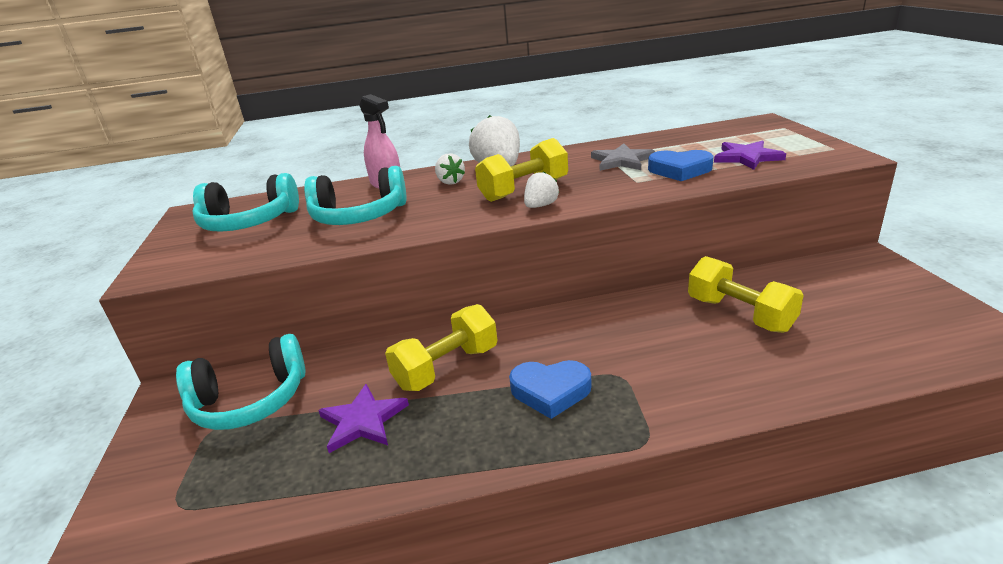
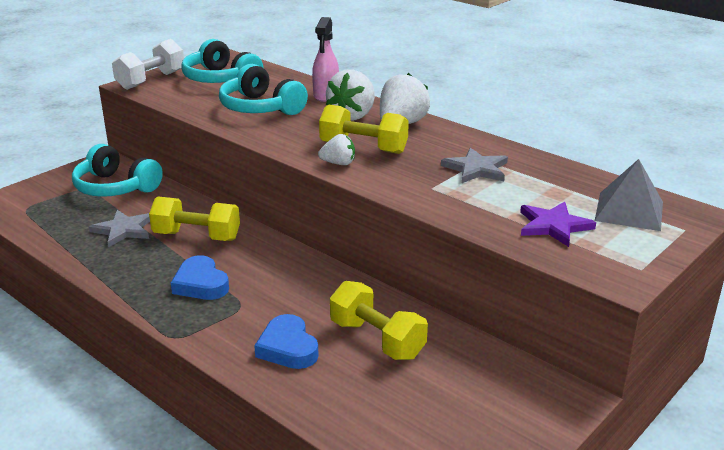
camera: 50 degrees right, 0 degrees up
(165, 261) = (151, 80): none -> white dumbbell
(363, 421) = (123, 230): purple star -> grey star
(450, 182) = (353, 116): white strawberry -> white strawberry, size x1.78
(680, 170) = (480, 200): blue heart -> blue heart (288, 348)
(739, 314) = (377, 339): yellow dumbbell -> yellow dumbbell turned 60 degrees counterclockwise
(743, 134) = (629, 211): none -> grey pyramid

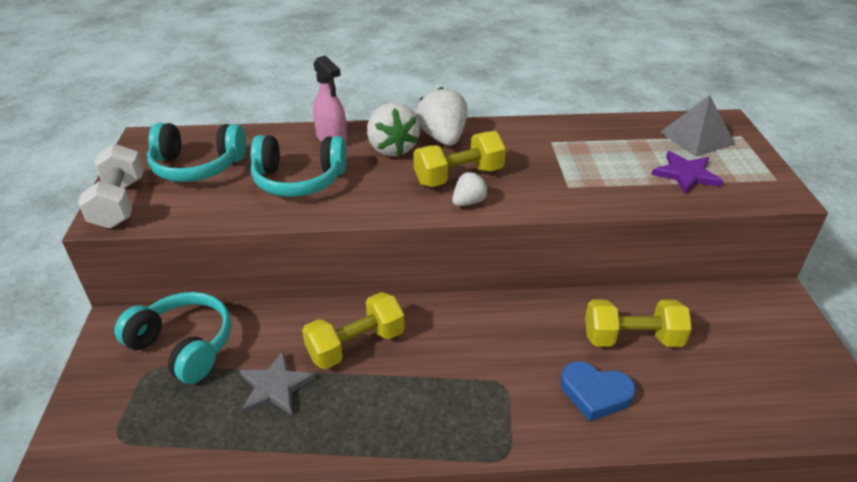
camera: 45 degrees left, 10 degrees up
(116, 187) = (183, 346): turquoise headphones -> turquoise headphones turned 135 degrees counterclockwise
(201, 284) = (439, 389): blue heart -> none
(476, 169) = (563, 153): grey star -> none

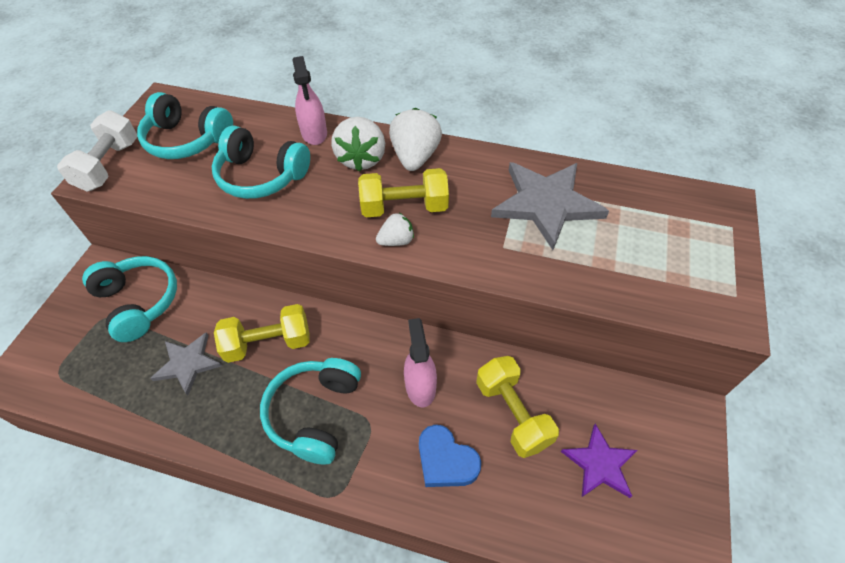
camera: 20 degrees right, 15 degrees up
(442, 392) = (315, 413): none -> turquoise headphones
(533, 340) = (420, 386): none -> pink spray bottle
(584, 149) = (546, 204): none -> grey star
(632, 339) = (512, 413): yellow dumbbell -> yellow dumbbell turned 45 degrees clockwise
(686, 174) = (636, 263): purple star -> purple star (600, 464)
(696, 138) = (678, 217): grey pyramid -> none

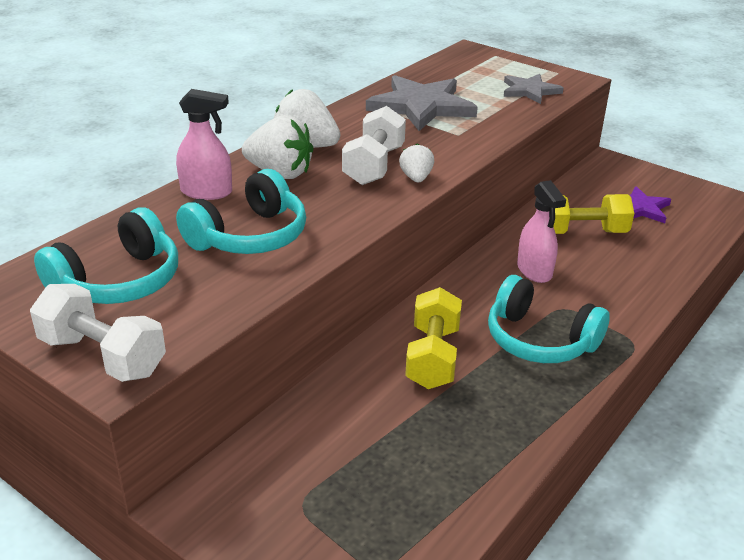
camera: 70 degrees left, 20 degrees down
(138, 302) = (297, 465): turquoise headphones -> none
(187, 364) = (429, 427): grey star -> grey star (530, 91)
(404, 207) = (374, 166): yellow dumbbell -> white dumbbell
(420, 386) = (534, 271): pink spray bottle -> pink spray bottle turned 120 degrees counterclockwise
(446, 460) = (616, 275): blue heart -> none

